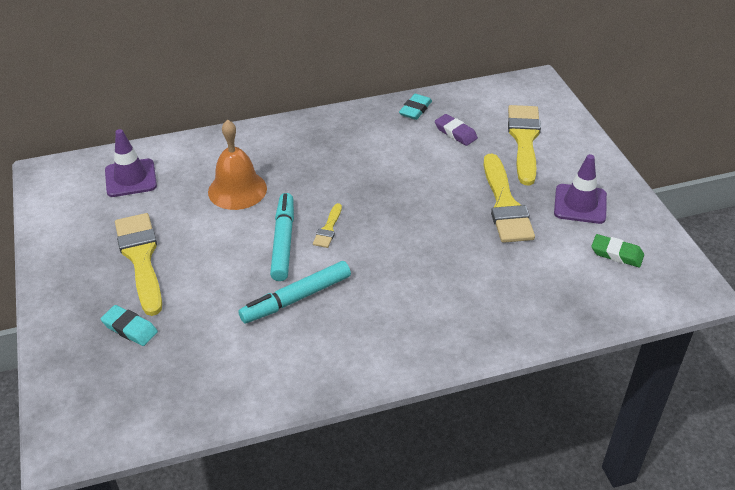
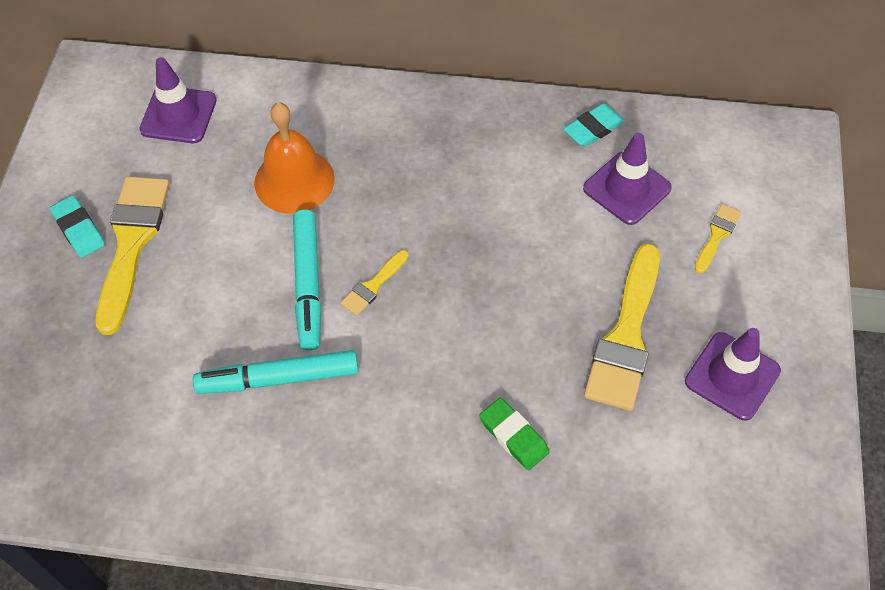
camera: 25 degrees right, 15 degrees up
(130, 328) = (70, 343): turquoise eraser -> turquoise eraser (79, 229)
(283, 242) = (308, 284): turquoise marker -> turquoise marker turned 150 degrees clockwise
(455, 133) = (627, 188): purple eraser -> purple traffic cone
(524, 140) = (717, 236): yellow brush -> yellow brush, size x0.48
(616, 254) = (734, 480): green eraser -> green eraser (514, 436)

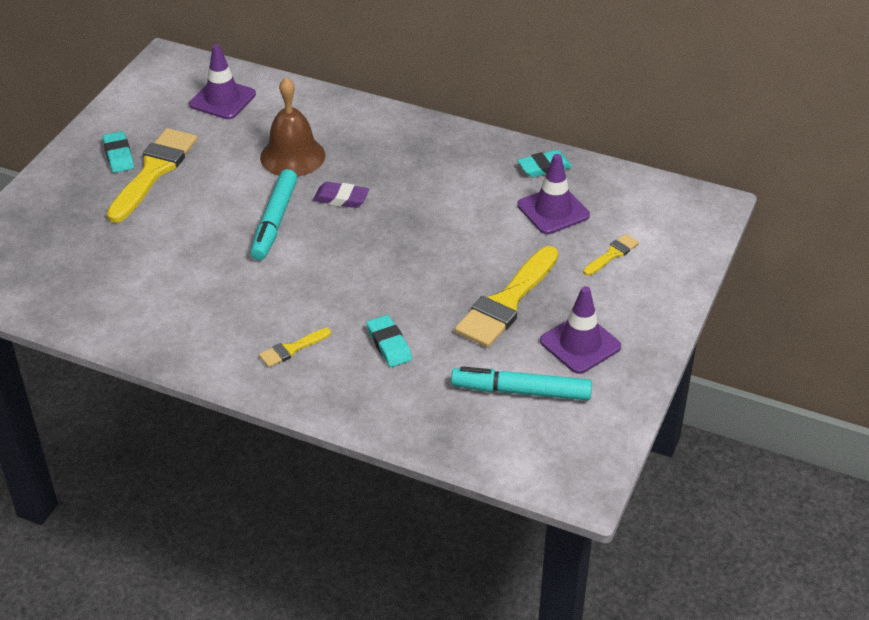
camera: 15 degrees right, 15 degrees down
(278, 378) = (227, 273): turquoise marker -> turquoise marker (521, 391)
(294, 180) = (292, 156): orange bell -> brown bell
(373, 286) = (323, 232): yellow brush -> yellow brush (292, 349)
(375, 230) = (341, 198): none -> purple eraser
(514, 436) = (389, 344): green eraser -> turquoise eraser

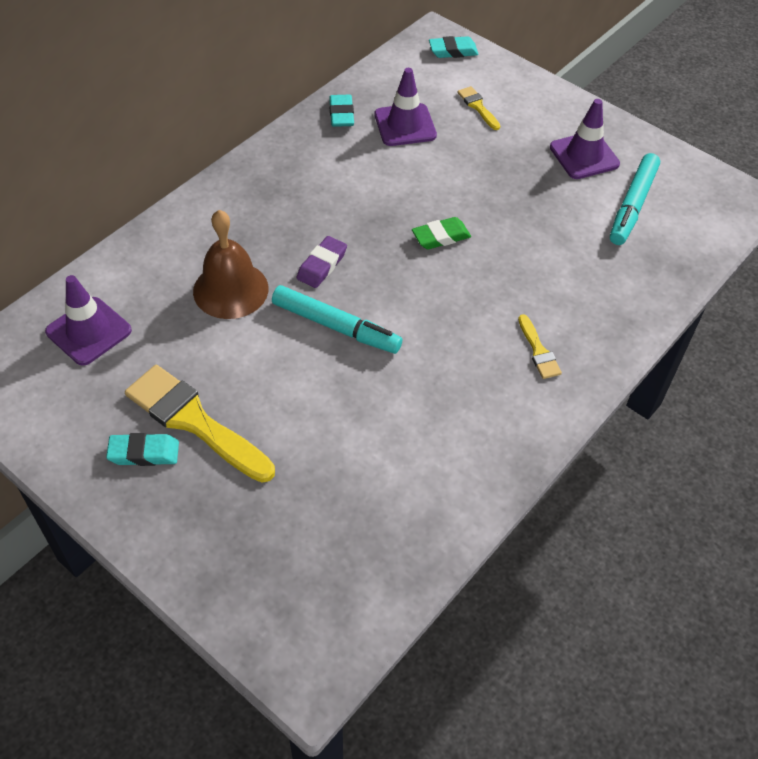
camera: 75 degrees left, 10 degrees up
(389, 344) = (551, 277): turquoise eraser -> turquoise eraser (453, 51)
(409, 262) = (441, 237): none -> green eraser
(507, 302) = (518, 186): yellow brush -> none

